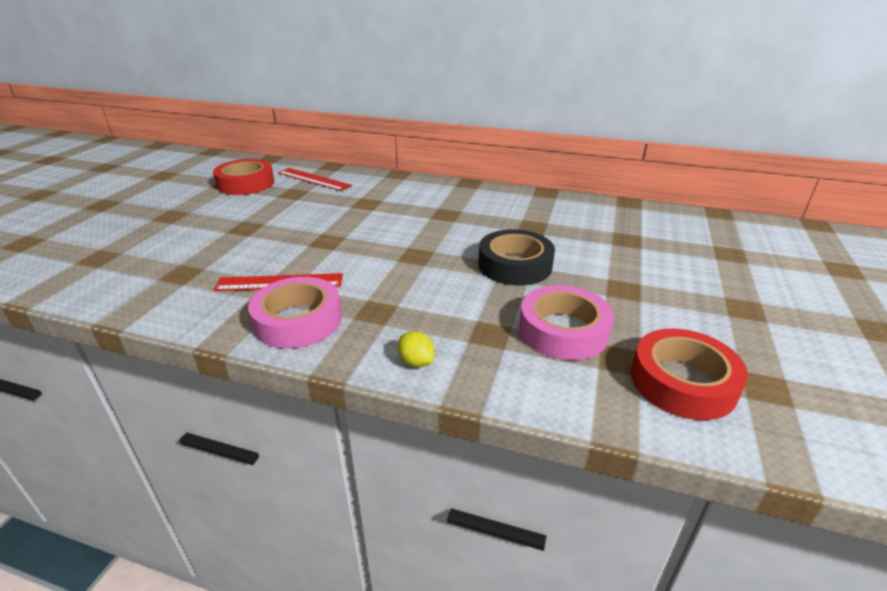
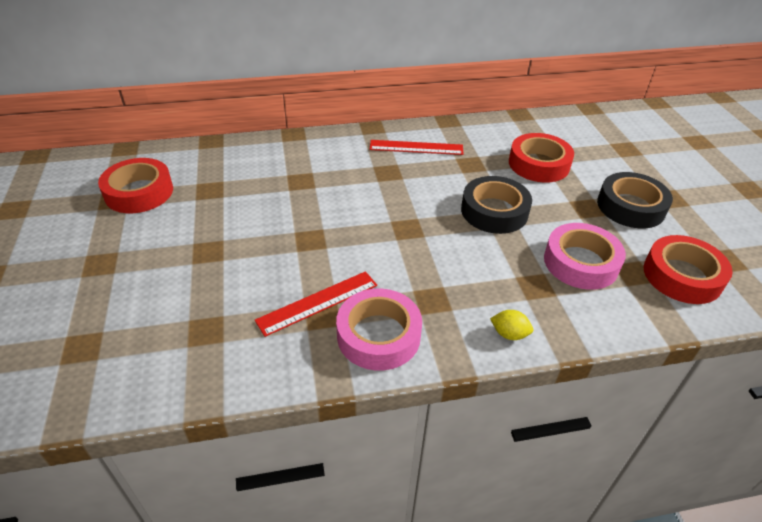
camera: 30 degrees left, 10 degrees up
(313, 179) = (211, 164): red ruler -> red ruler (416, 147)
(606, 242) = (538, 164): none -> red tape
(680, 302) = (630, 207): none -> black tape

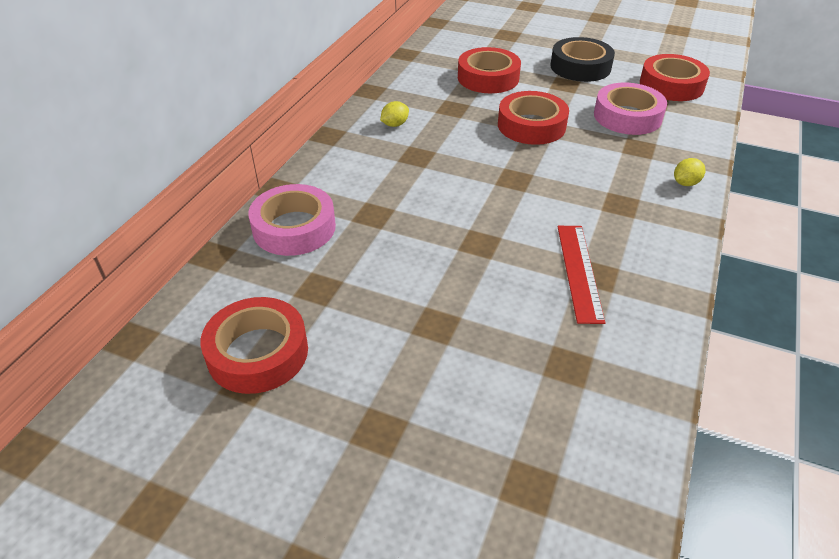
camera: 55 degrees left, 0 degrees up
(378, 335) = (647, 251): pink tape -> pink tape (294, 228)
(416, 147) = (395, 124): red ruler -> yellow lemon
(494, 211) = (531, 125): black tape -> red tape

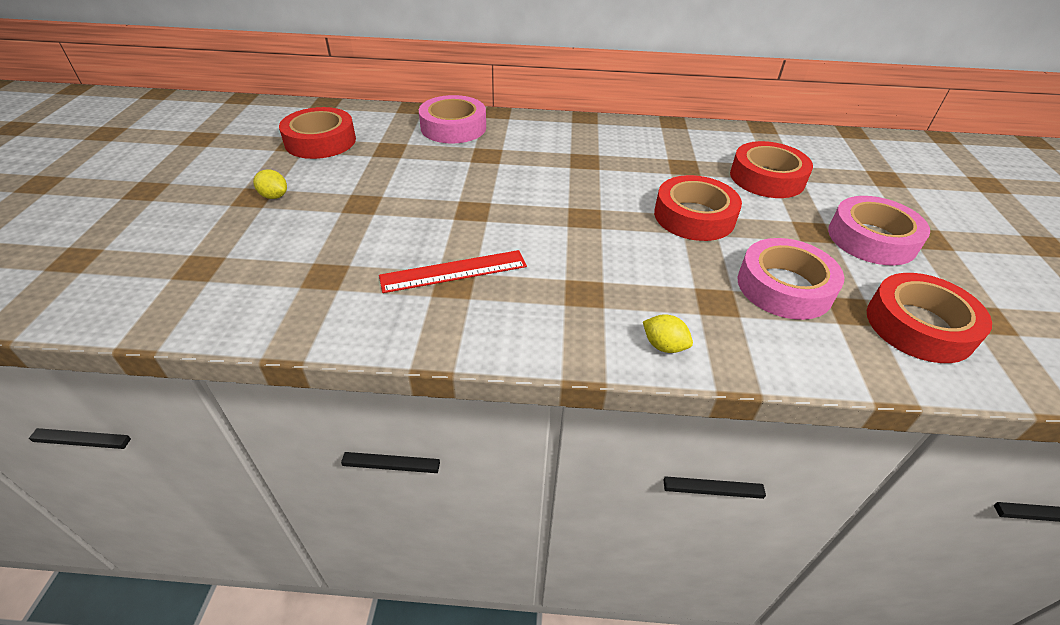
camera: 70 degrees right, 0 degrees up
(395, 124) = (626, 142): yellow lemon -> yellow lemon (274, 196)
(580, 67) = (871, 239): black tape -> pink tape

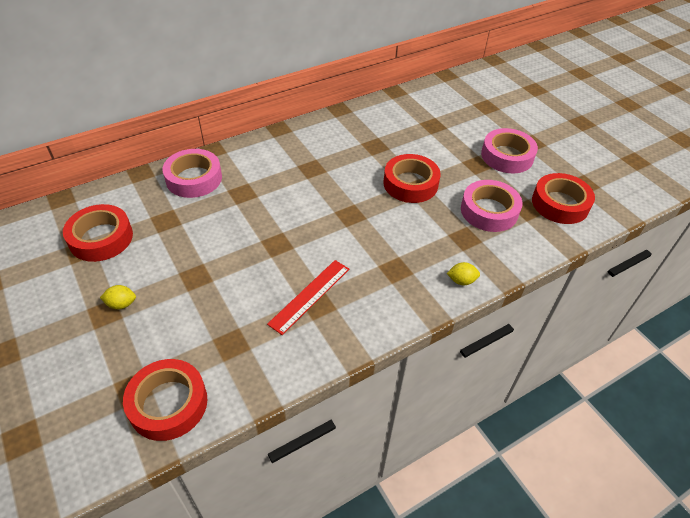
camera: 35 degrees left, 5 degrees up
(767, 178) = (427, 134): red tape -> red tape (168, 403)

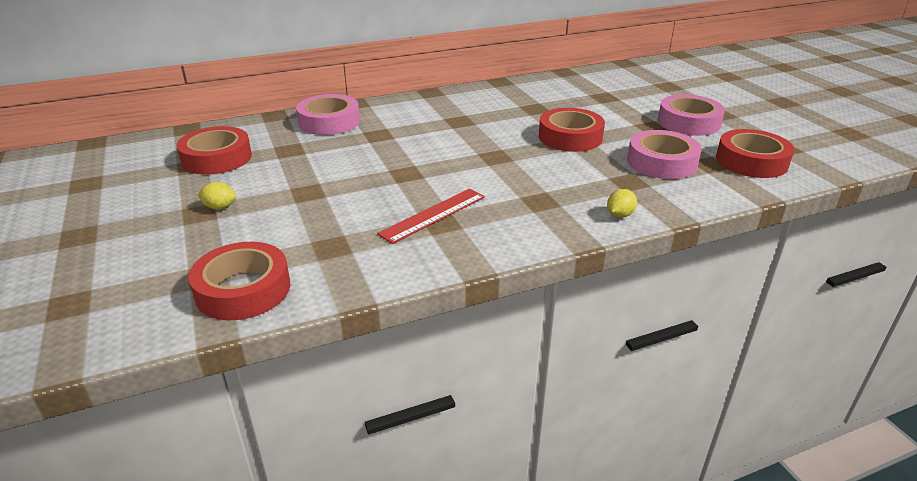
camera: 10 degrees right, 15 degrees down
(461, 281) = (619, 215): yellow lemon -> yellow lemon turned 60 degrees counterclockwise

